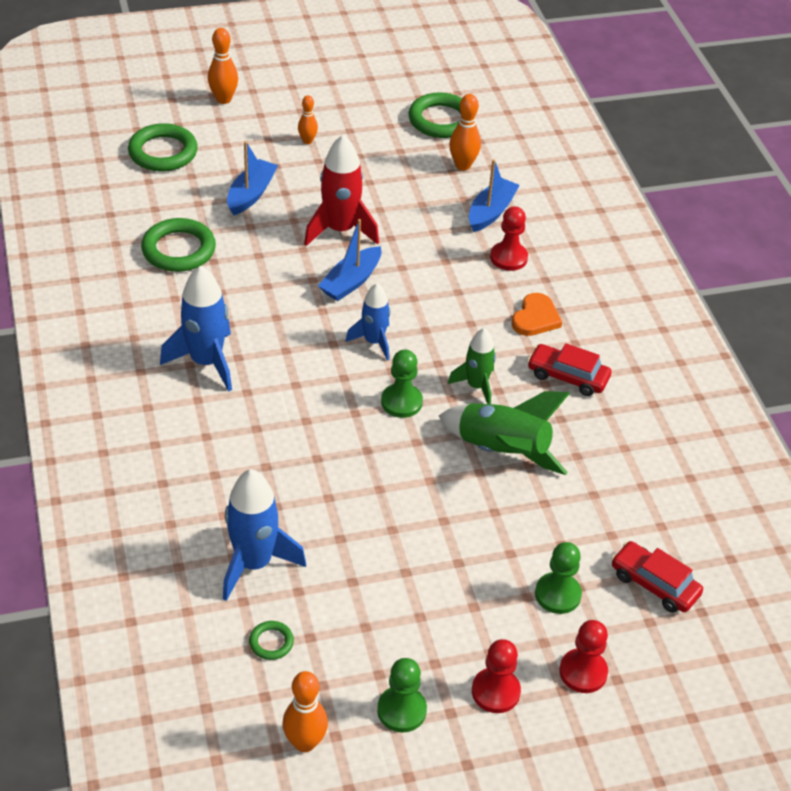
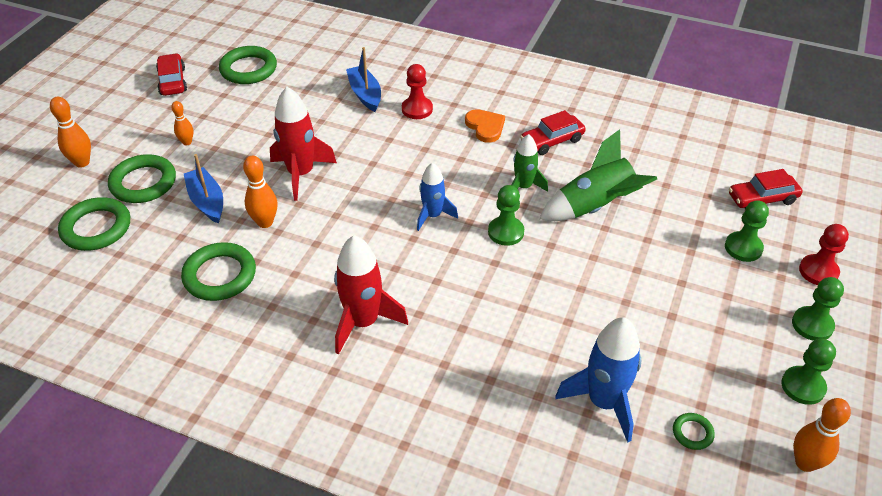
camera: 50 degrees left, 0 degrees up
(206, 362) = (363, 322): blue rocket -> red rocket
(235, 146) = (143, 183): none -> green ring
(351, 282) = (360, 196): blue boat -> none
(373, 86) = (172, 81): none -> red car
(462, 165) = (305, 83): orange bowling pin -> orange bowling pin (265, 222)
(495, 691) = (812, 325): red pawn -> green pawn

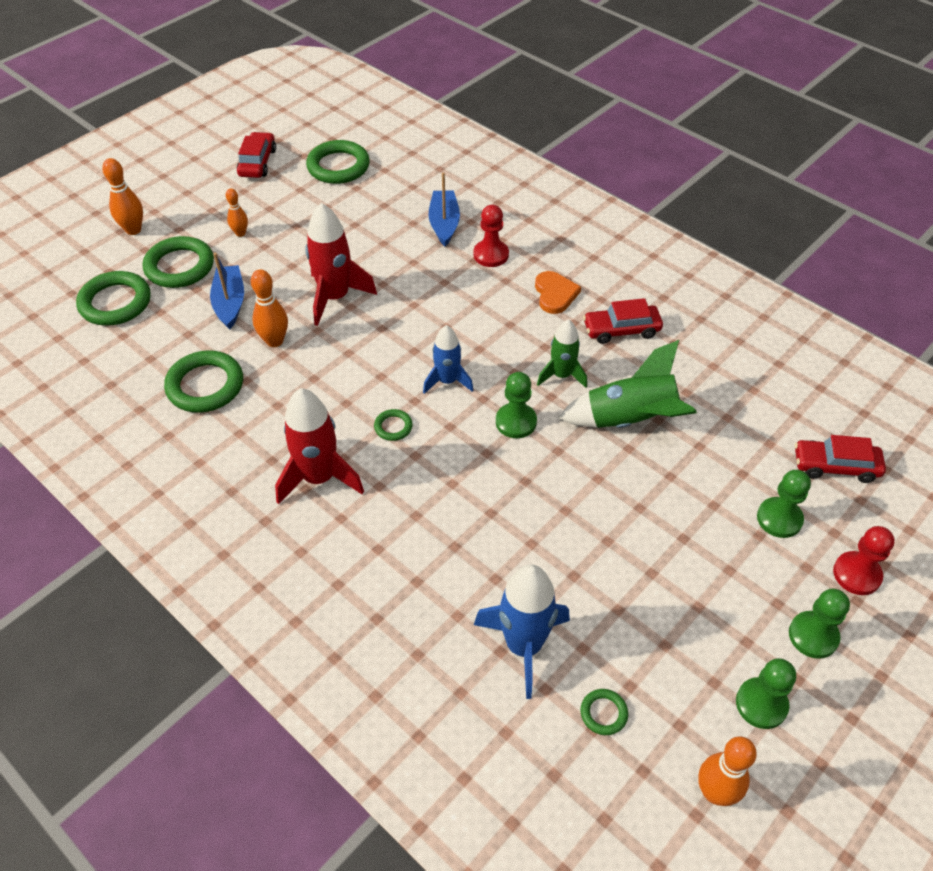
camera: 20 degrees right, 5 degrees up
(406, 264) = (393, 427): none -> green ring

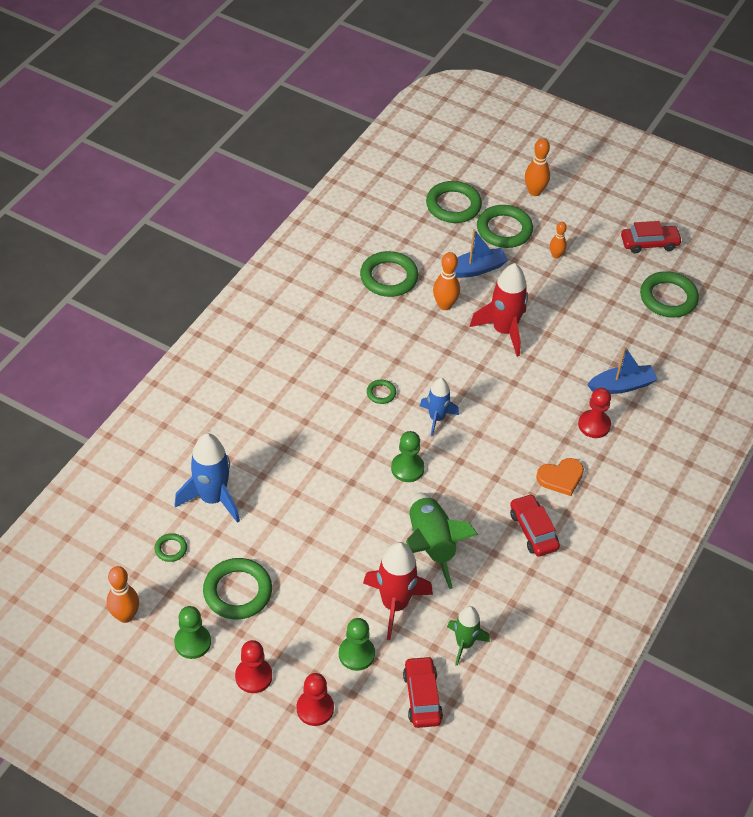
camera: 75 degrees right, 0 degrees up
(319, 477) = (323, 360): red rocket -> red rocket (395, 604)
(561, 375) = (466, 493): green rocket -> green rocket (464, 644)
(682, 636) = (237, 591): none -> green ring
(813, 636) = (253, 676): green pawn -> red pawn

